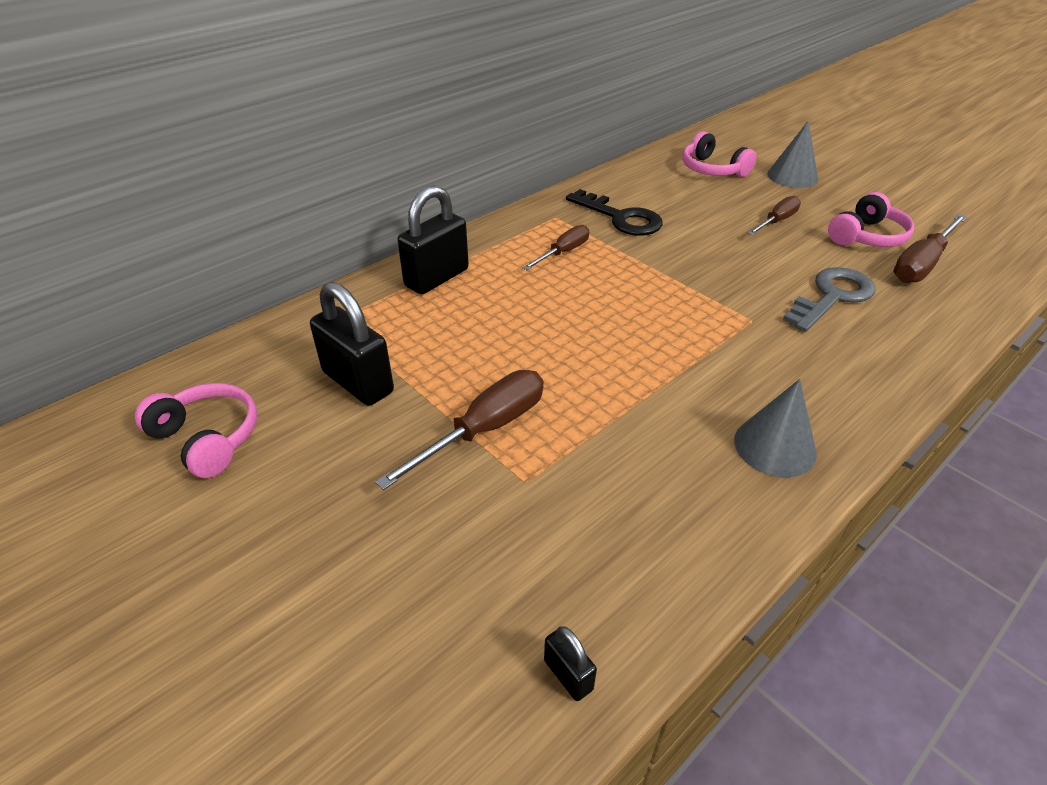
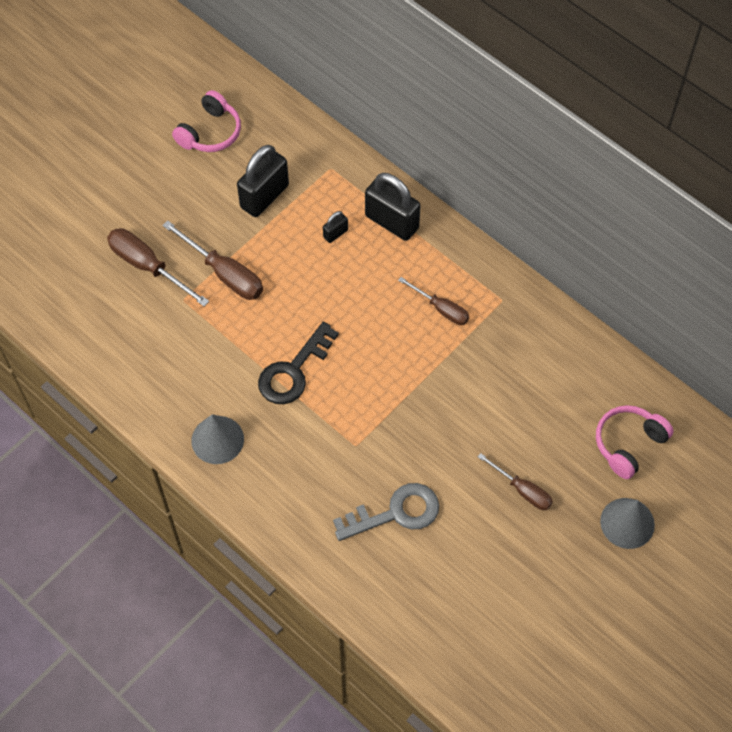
camera: 85 degrees right, 20 degrees up
(568, 675) = (64, 326): black padlock -> black padlock (335, 234)
(621, 218) = (509, 354): black key -> black key (293, 371)
(832, 297) = (395, 513): grey key -> grey key turned 60 degrees counterclockwise
(867, 236) = (503, 567): pink headphones -> none
(921, 264) = (458, 603): brown screwdriver -> brown screwdriver (148, 266)

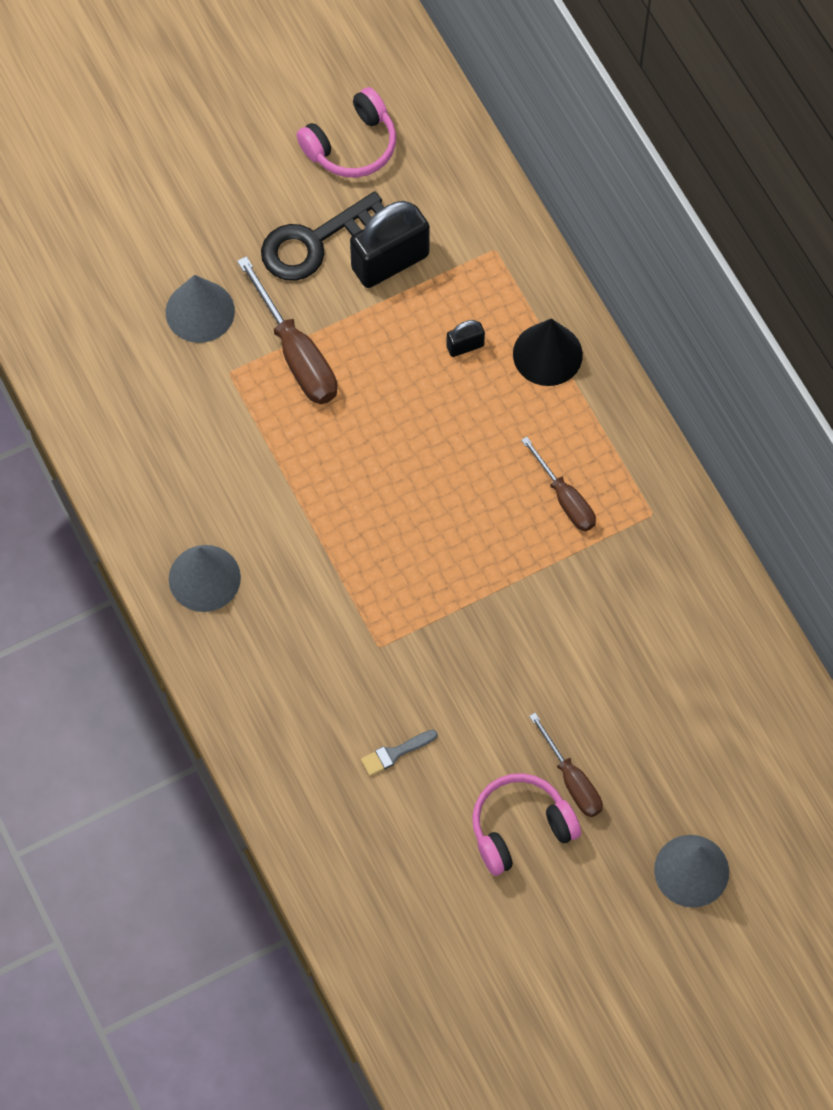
camera: 20 degrees right, 5 degrees up
(148, 266) = (200, 311): brown screwdriver -> grey cone
(293, 371) = (337, 519): black key -> black key (314, 242)
(392, 222) = (547, 354): black padlock -> black cone
(395, 513) = (395, 753): grey key -> grey brush
(628, 444) = (739, 767): pink headphones -> pink headphones (520, 828)

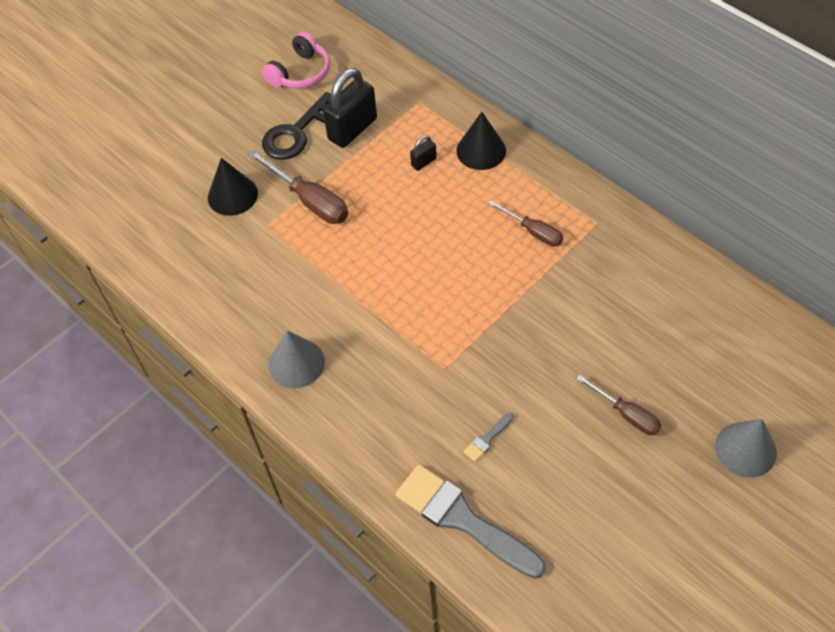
camera: 15 degrees left, 10 degrees down
(200, 311) = (232, 195): grey cone -> black cone
(329, 839) = (463, 519): none -> grey brush
(520, 828) = (605, 461): pink headphones -> none

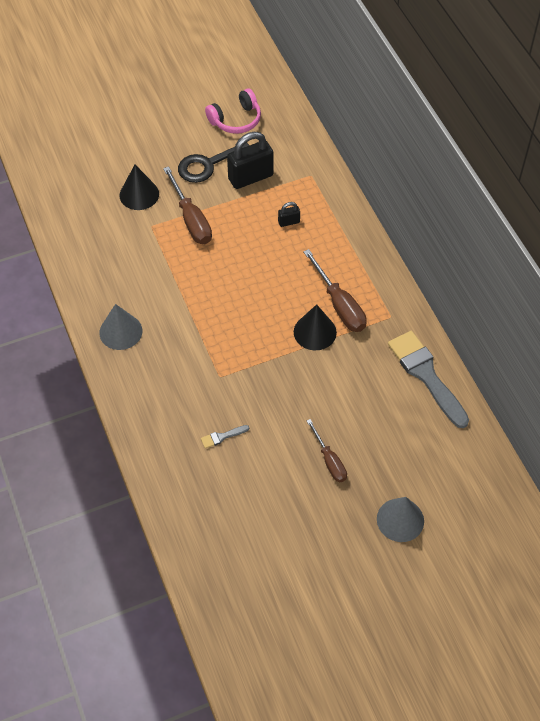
camera: 20 degrees right, 0 degrees up
(463, 519) = (175, 483): grey brush -> grey brush (426, 375)
(481, 150) = (336, 229): black cone -> black cone (315, 332)
(533, 232) = (339, 305): brown screwdriver -> brown screwdriver, size x1.57

